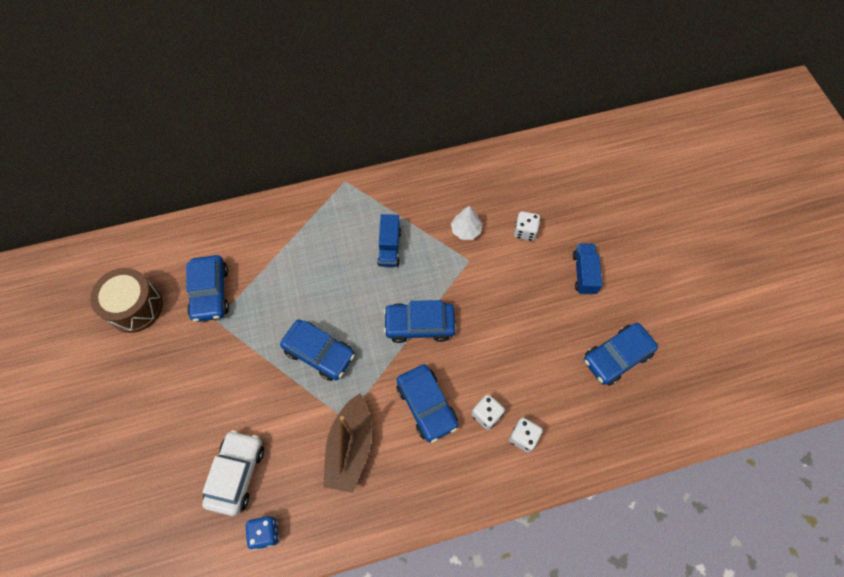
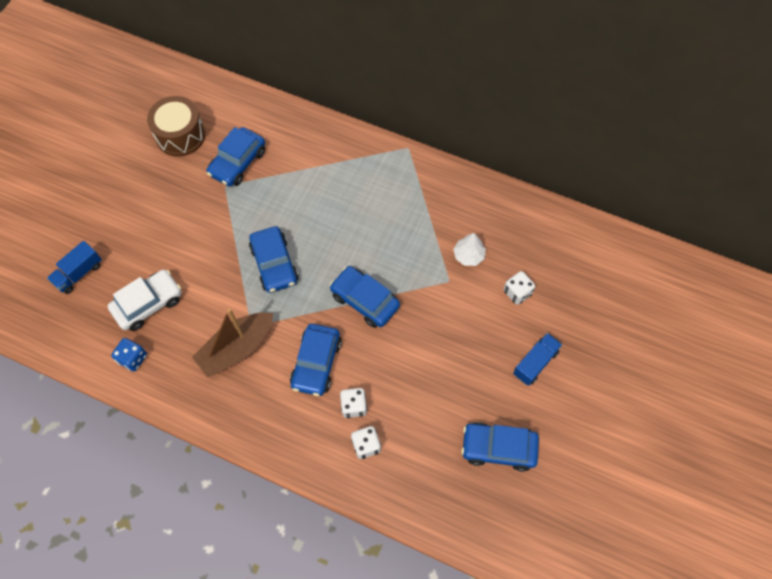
camera: 40 degrees right, 0 degrees up
(389, 247) = (395, 224): blue truck -> blue truck (79, 273)

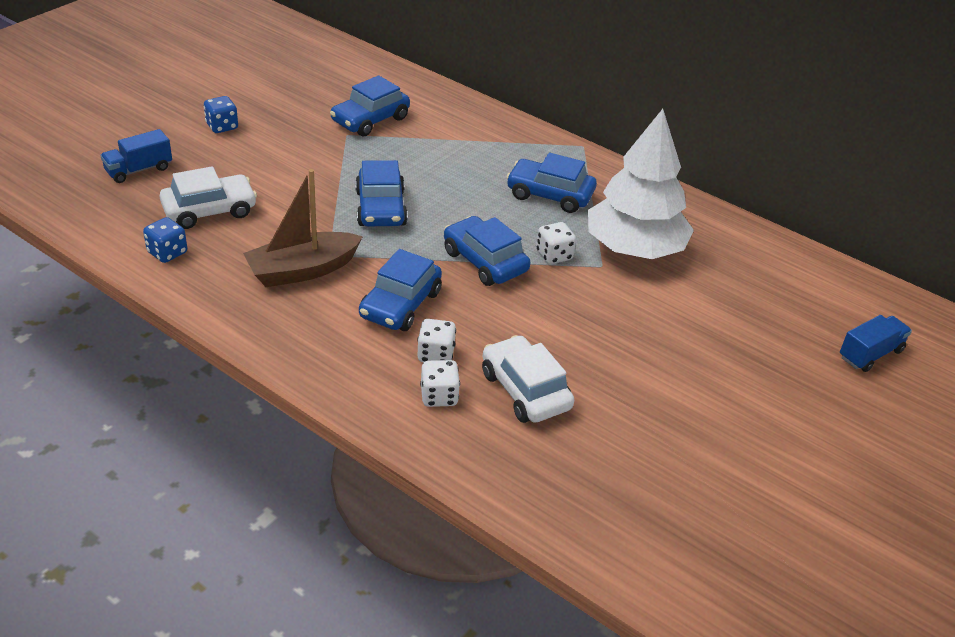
camera: 10 degrees right, 25 degrees down
(125, 204) = (222, 126): none -> blue dice
(180, 135) = (312, 88): brown drum -> none
(422, 422) = (525, 390): none -> white car
(468, 255) = (634, 249): white tree -> white tree, size x2.44
(498, 448) = (626, 439): blue car -> blue car (550, 195)
(517, 292) = (691, 294): white dice -> white dice (554, 255)
(535, 363) = (700, 365): blue truck -> blue truck (870, 354)

